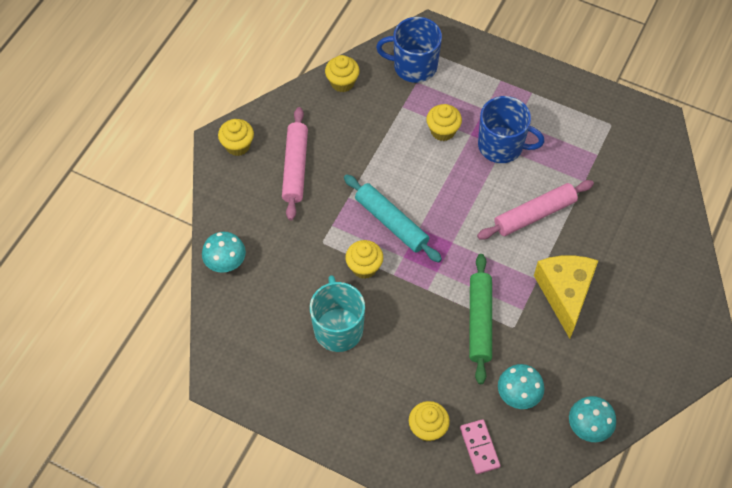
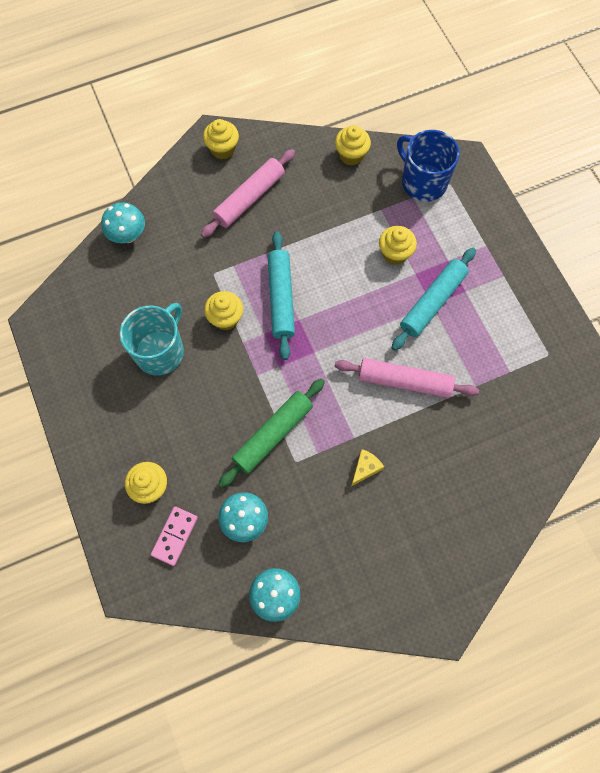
camera: 40 degrees right, 10 degrees up
(501, 146) = (432, 302): blue mug -> turquoise rolling pin
(565, 293) = (365, 468): yellow cheese -> yellow cheese, size x0.44

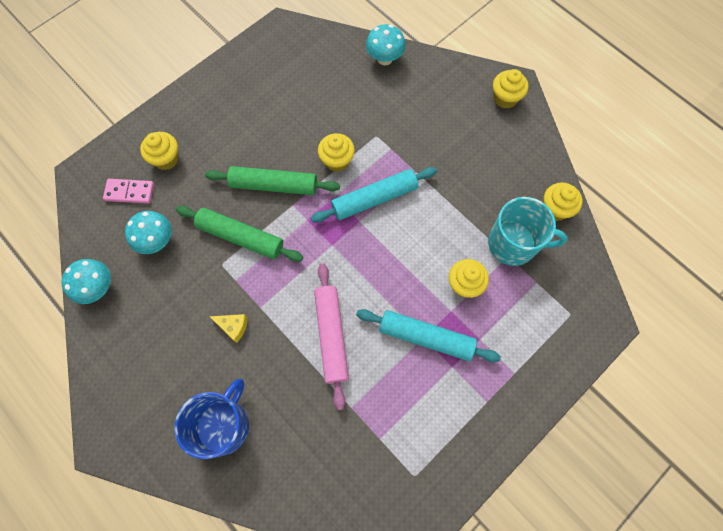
camera: 70 degrees right, 0 degrees up
(160, 351) = (287, 122): turquoise mug -> turquoise mug (513, 244)
(228, 386) = (274, 185): none -> green rolling pin
(249, 198) = (465, 138): pink rolling pin -> none
(423, 182) = (558, 287): blue mug -> blue mug (223, 425)

